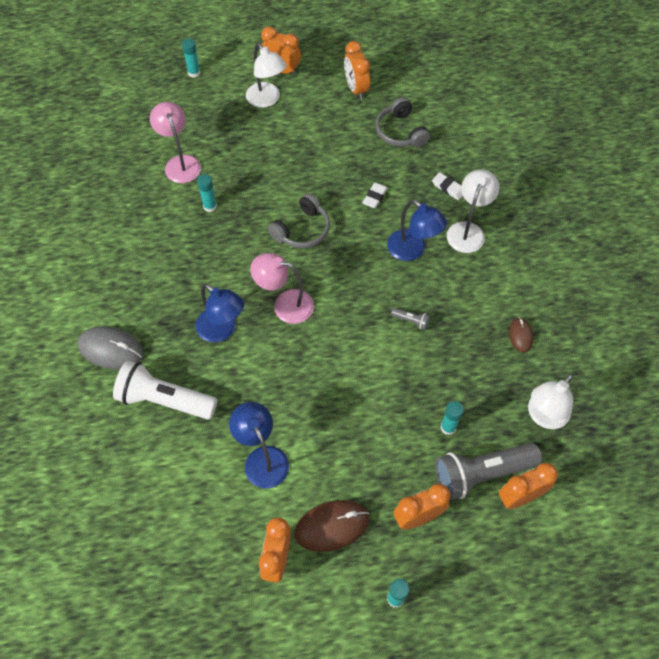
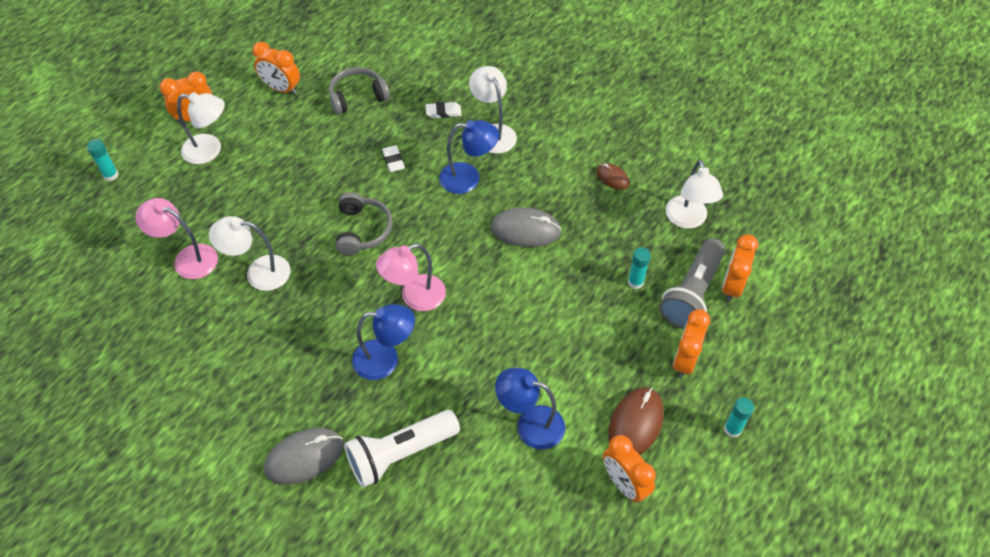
camera: 45 degrees left, 5 degrees down
(210, 206) = (258, 273): turquoise glue stick -> white lamp
(400, 132) = (357, 97): grey headphones -> grey headphones turned 135 degrees clockwise
(411, 321) = (525, 230): grey flashlight -> grey mouse

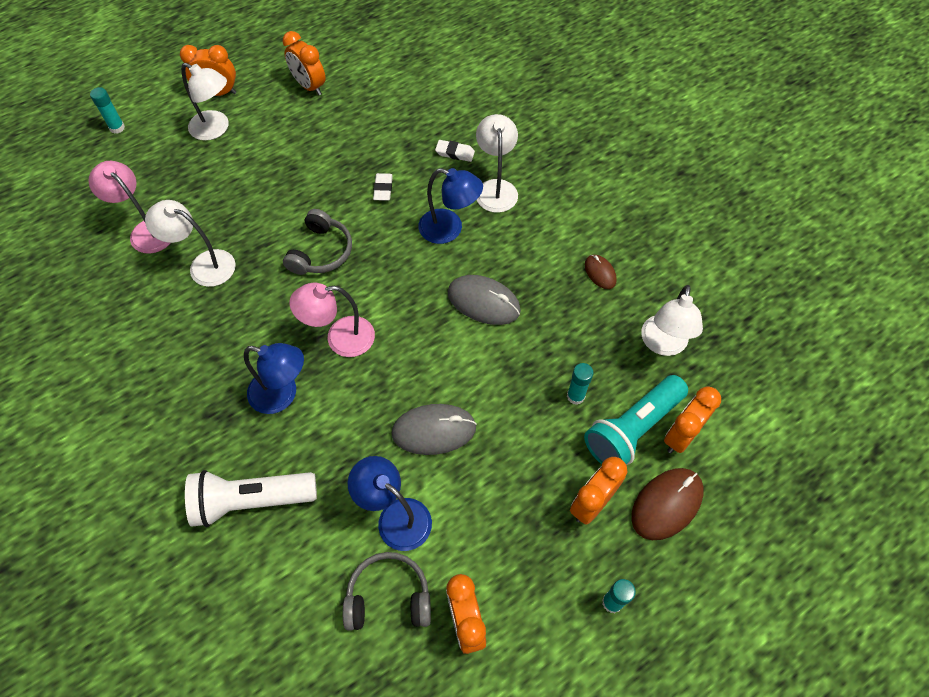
camera: 20 degrees right, 5 degrees up
(304, 457) = (158, 470): grey mouse -> grey mouse (434, 430)
(357, 97) = (378, 114): grey headphones -> grey headphones (388, 597)
(635, 423) = (507, 556): brown mouse -> brown mouse (666, 504)
(691, 293) = (632, 429): grey flashlight -> turquoise flashlight

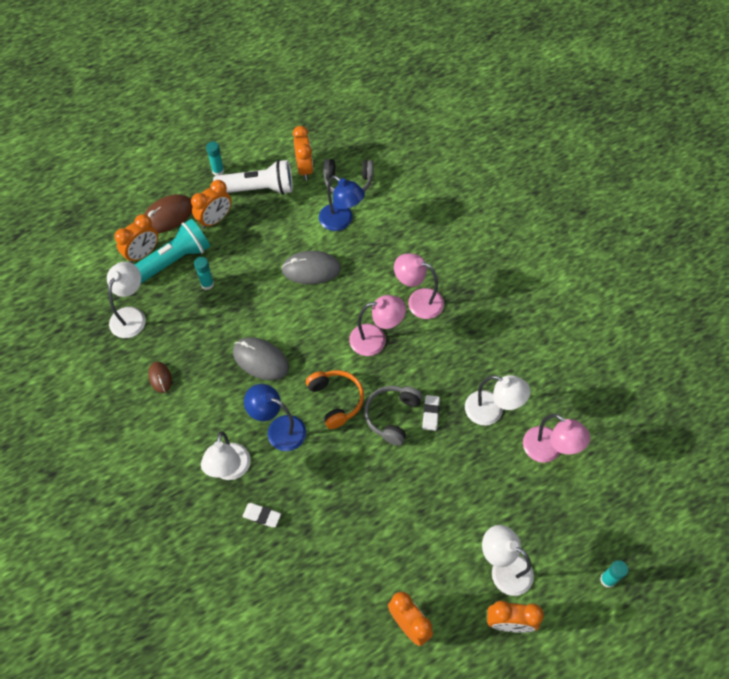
camera: 175 degrees left, 0 degrees up
(251, 500) = (434, 237): white flashlight -> white flashlight (258, 189)
(282, 395) = (418, 301): blue lamp -> pink lamp
(383, 189) = (335, 478): white eraser -> white eraser (430, 414)
(387, 263) = (336, 400): none -> orange headphones

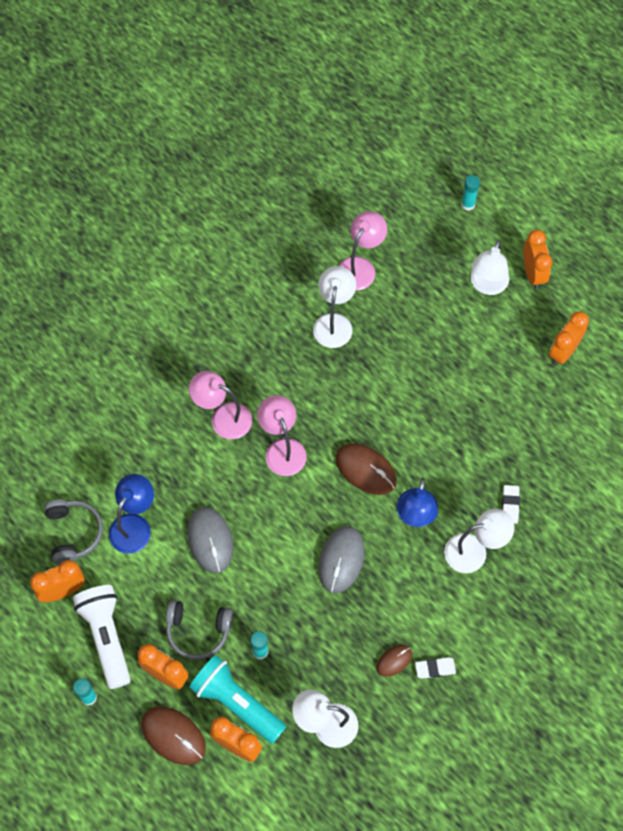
camera: 105 degrees left, 5 degrees up
(336, 400) = (366, 470): orange headphones -> brown mouse
(392, 416) = (367, 412): grey headphones -> grey headphones (198, 631)
(418, 301) = (223, 417): pink lamp -> pink lamp turned 105 degrees clockwise
(430, 414) = (353, 377): white eraser -> white eraser (435, 668)

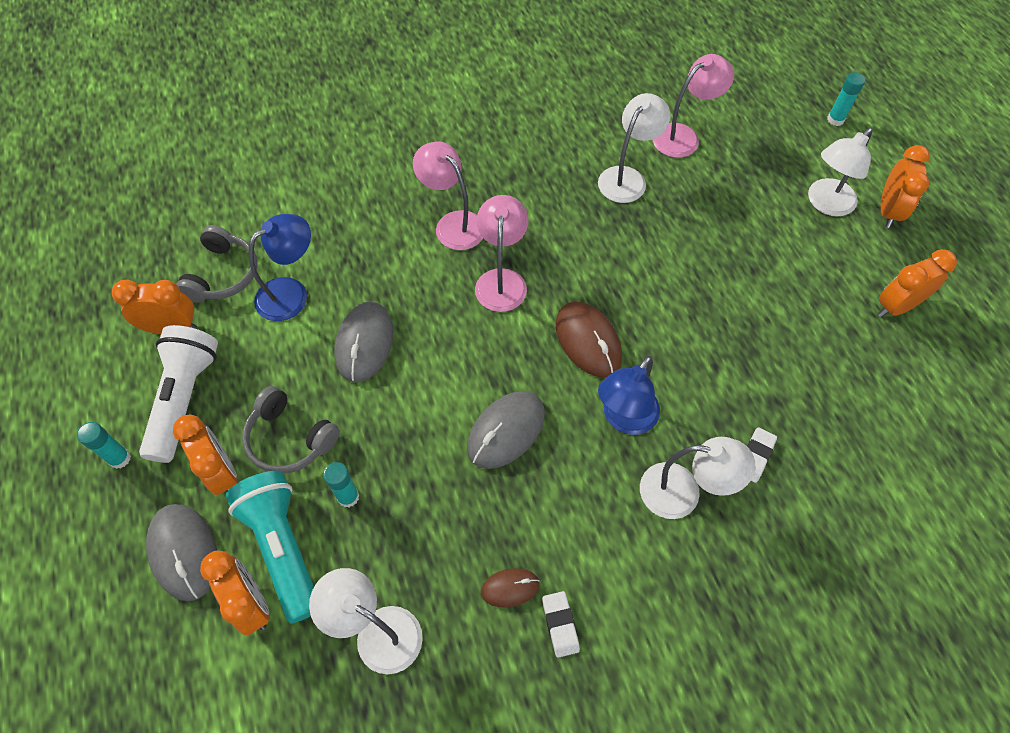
camera: 25 degrees right, 5 degrees down
(173, 735) = (183, 552): brown mouse -> grey mouse
(435, 668) = (560, 625): white eraser -> white eraser turned 60 degrees clockwise

